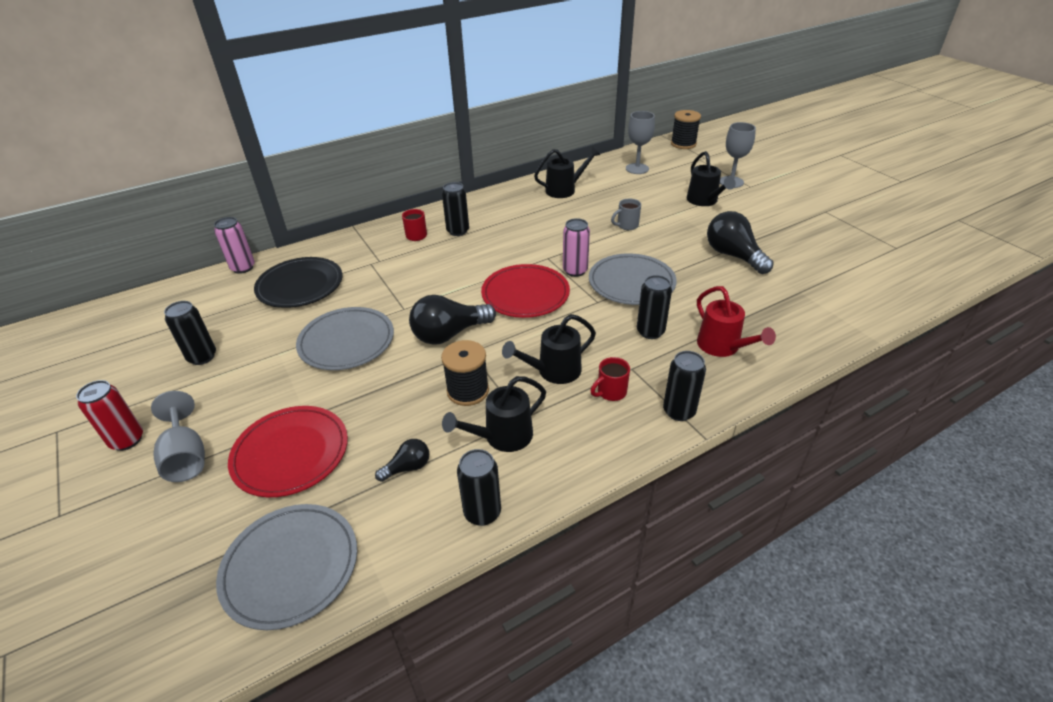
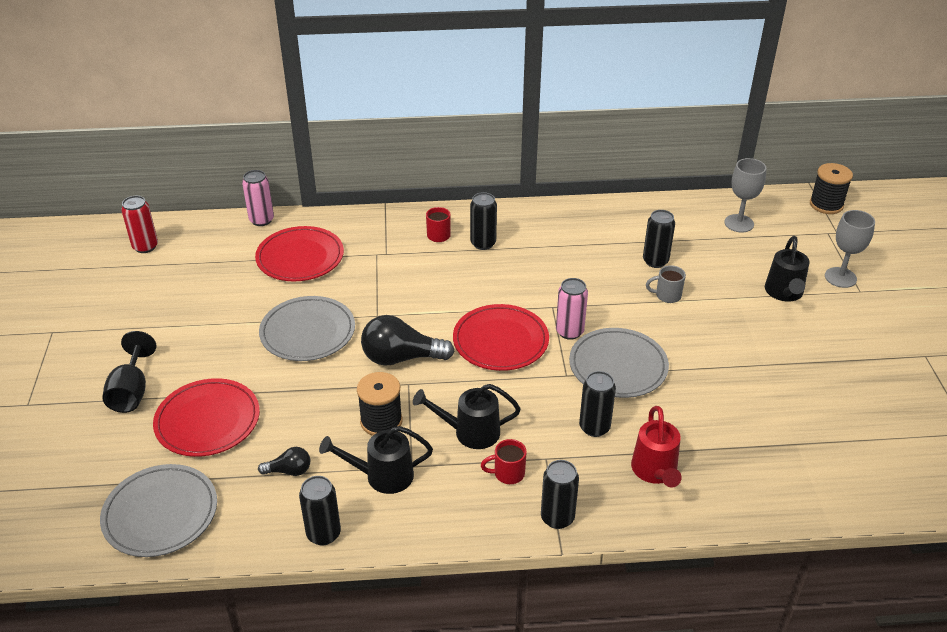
camera: 25 degrees right, 0 degrees up
(127, 440) = (97, 360): red can -> red can (145, 247)
(186, 456) = (131, 391): grey goblet -> black goblet
(202, 357) = (184, 303): black can -> black can (655, 261)
(300, 286) = (300, 257): black plate -> red plate
(565, 190) = (632, 226): black watering can -> none
(733, 256) = (758, 374): black light bulb -> none

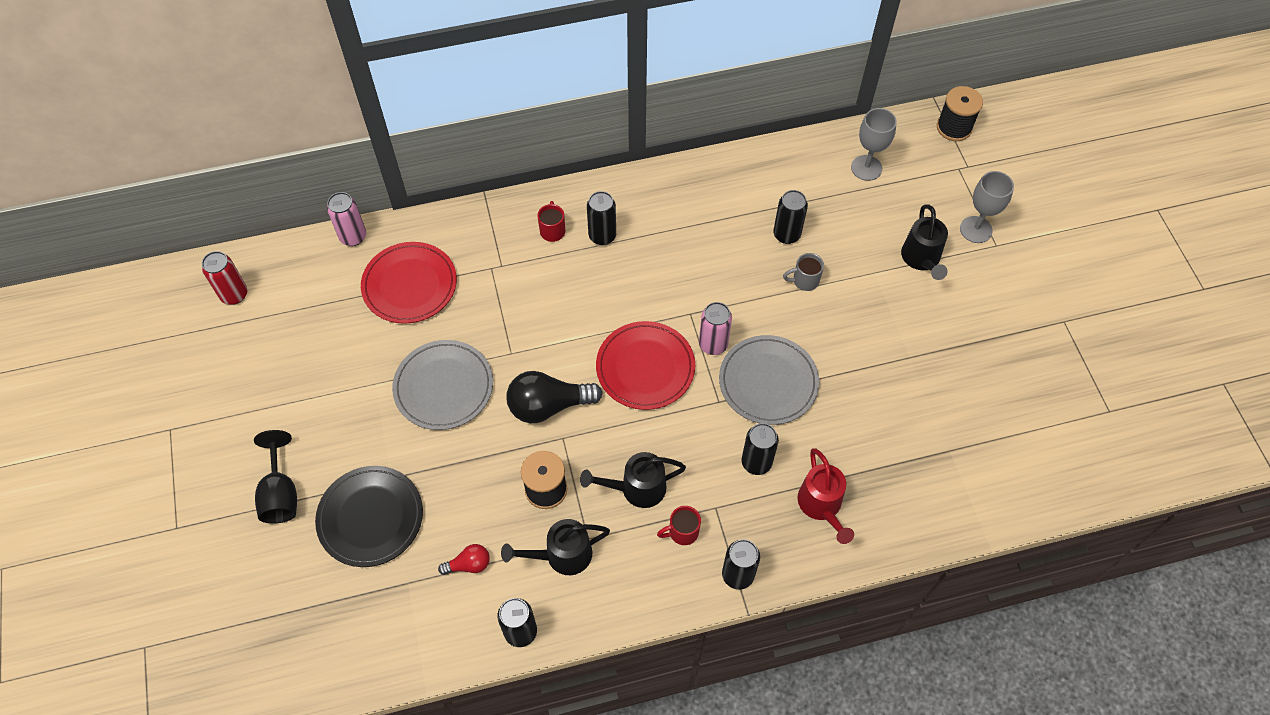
camera: 10 degrees left, 20 degrees up
(160, 513) = (355, 636): grey plate -> none
(208, 421) = (370, 518): red plate -> black plate
(289, 471) = (469, 564): black light bulb -> red light bulb

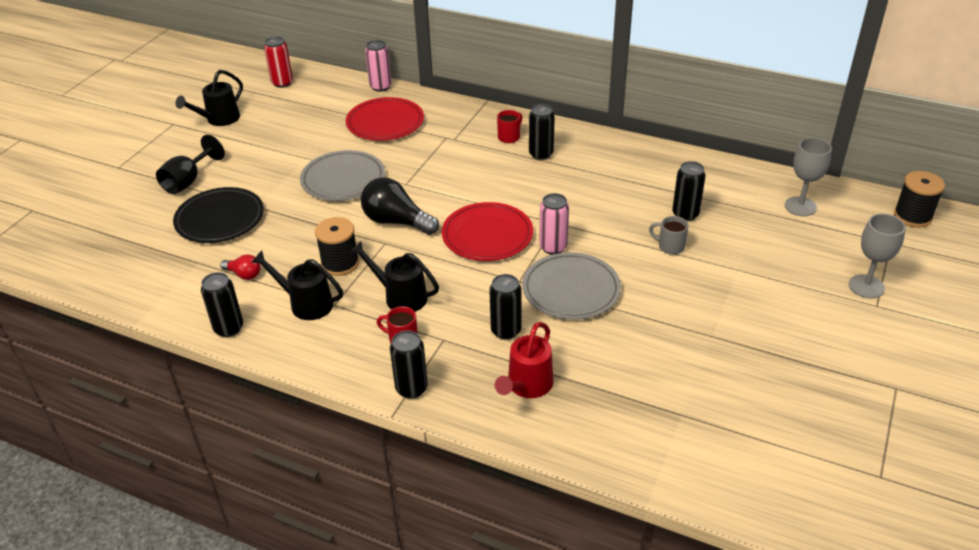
camera: 40 degrees right, 20 degrees down
(922, 260) = (791, 281): black watering can -> black watering can (219, 120)

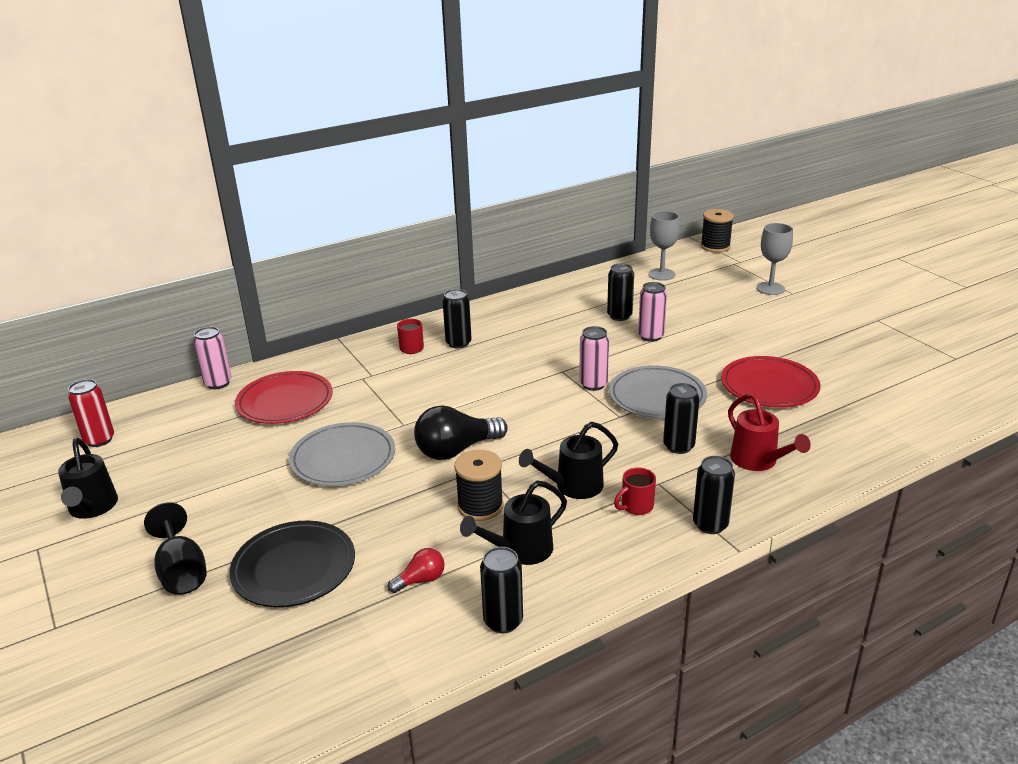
camera: 55 degrees left, 10 degrees down
(487, 235) = (538, 409): red plate -> red plate (769, 386)
(670, 246) = (651, 336): grey mug -> pink can

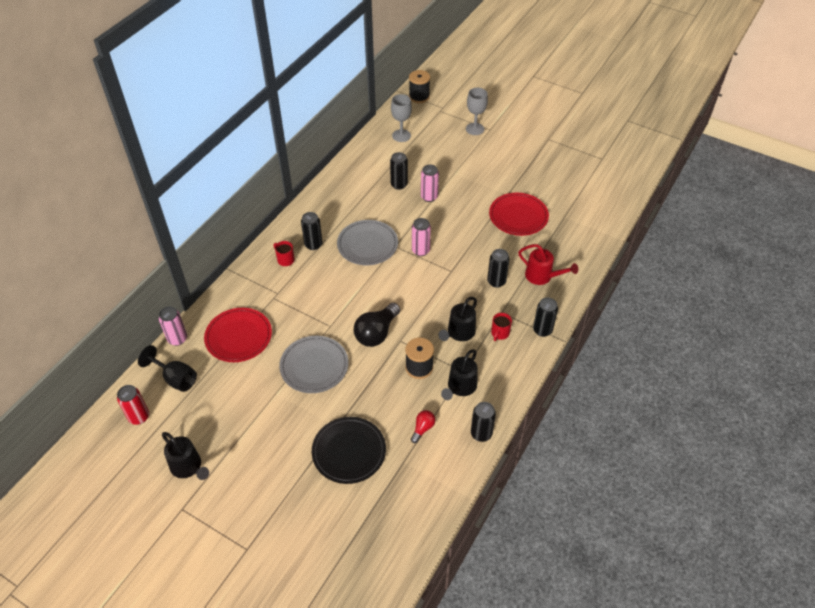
camera: 30 degrees left, 20 degrees up
(181, 571) = (287, 483): black goblet -> black goblet (175, 378)
(657, 396) = (462, 247): grey plate -> grey plate (367, 245)

